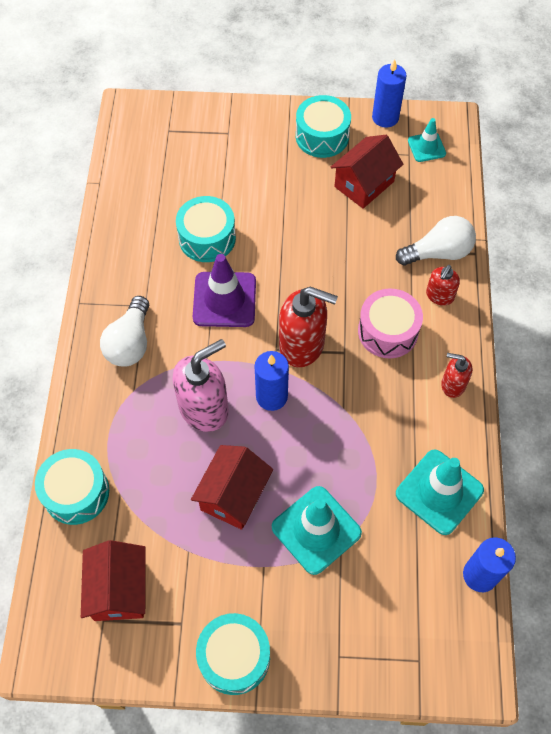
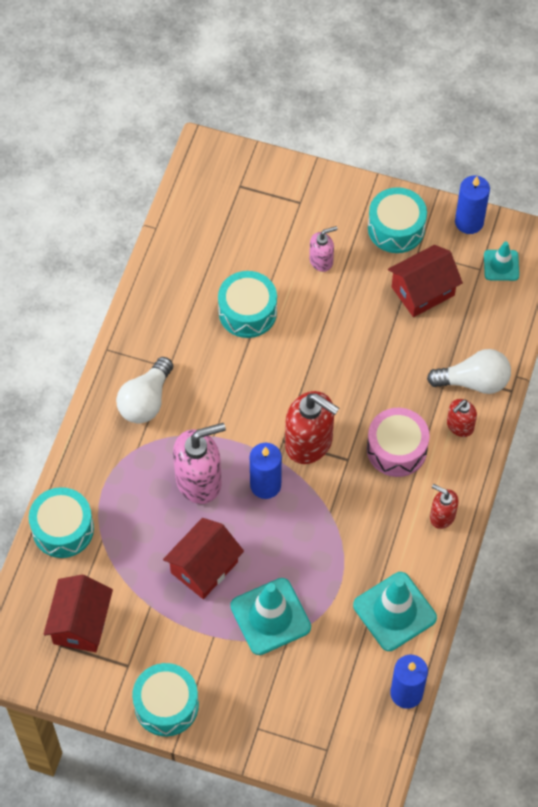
camera: 15 degrees right, 0 degrees up
(224, 299) = (247, 379): purple traffic cone -> none
(262, 178) = (321, 260): none -> pink soap dispenser

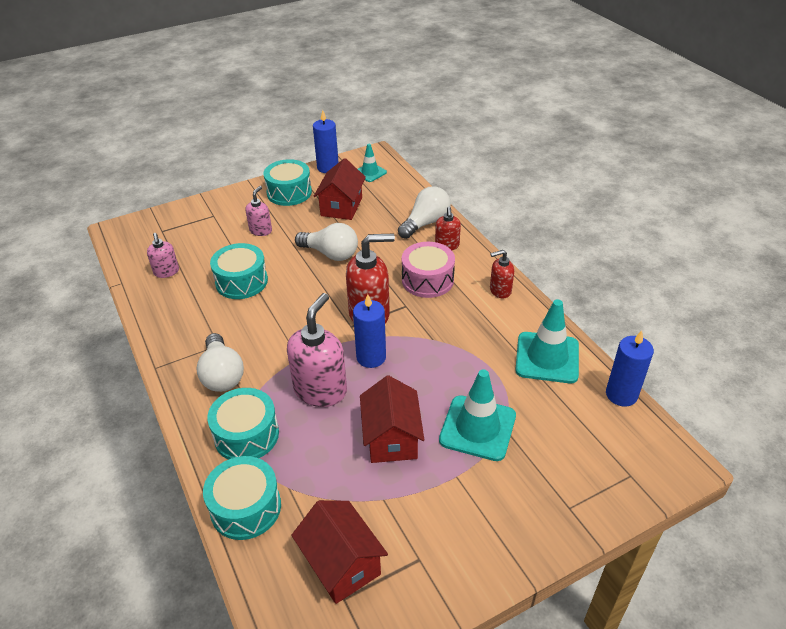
camera: 45 degrees left, 20 degrees down
(166, 705) = (486, 558): turquoise drum -> turquoise drum (246, 435)
(200, 246) = (166, 272): none -> pink soap dispenser
(350, 344) = (331, 254): none -> white light bulb

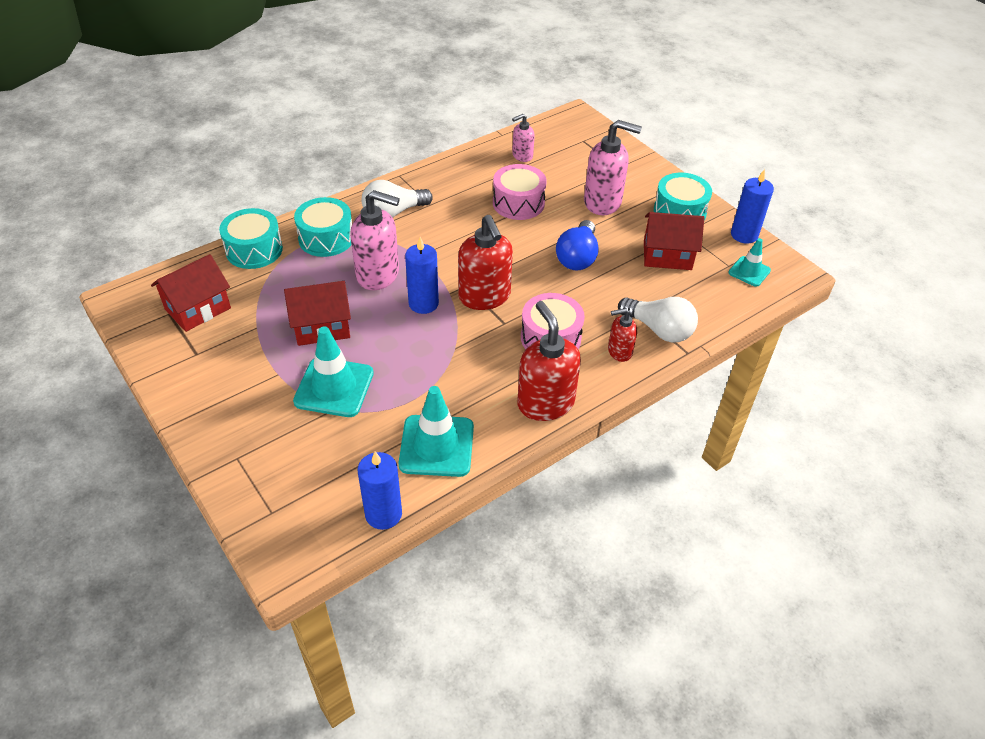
camera: 80 degrees right, 5 degrees up
(241, 281) = (518, 203): turquoise drum -> pink drum
(261, 230) = (603, 202): pink soap dispenser -> pink soap dispenser, size x1.84
(331, 254) = (577, 257): white light bulb -> blue light bulb
(500, 290) = (545, 403): red soap dispenser -> red soap dispenser, size x1.84

